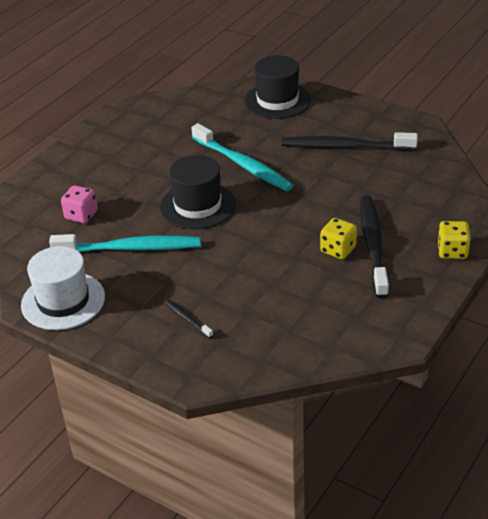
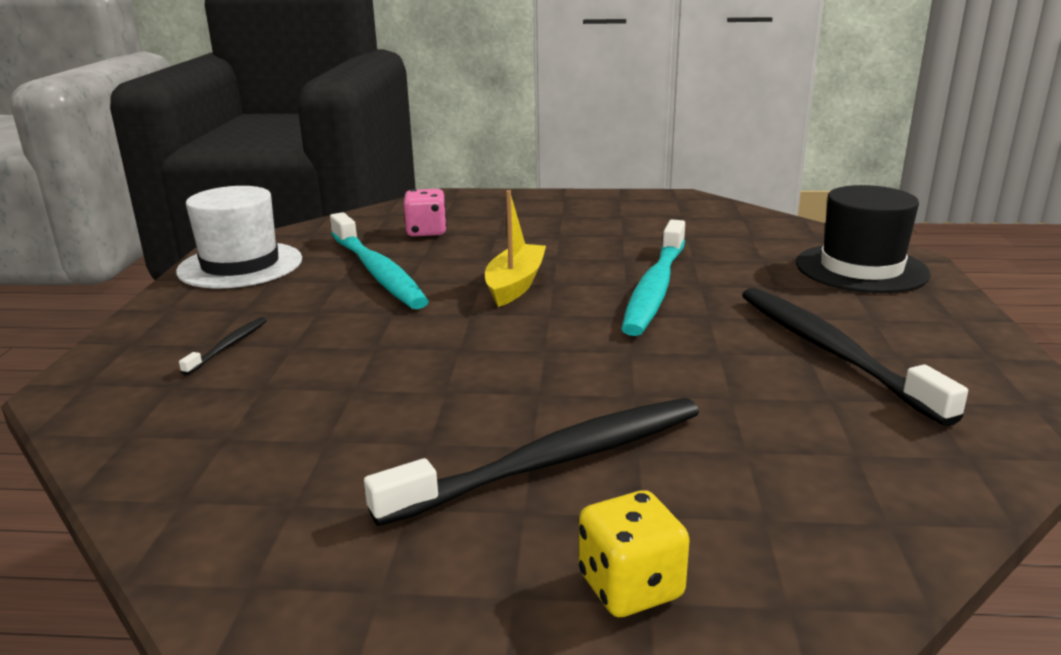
camera: 60 degrees right, 15 degrees down
(197, 205) = (515, 285): black hat -> yellow boat
(338, 250) = (503, 426): yellow dice -> none

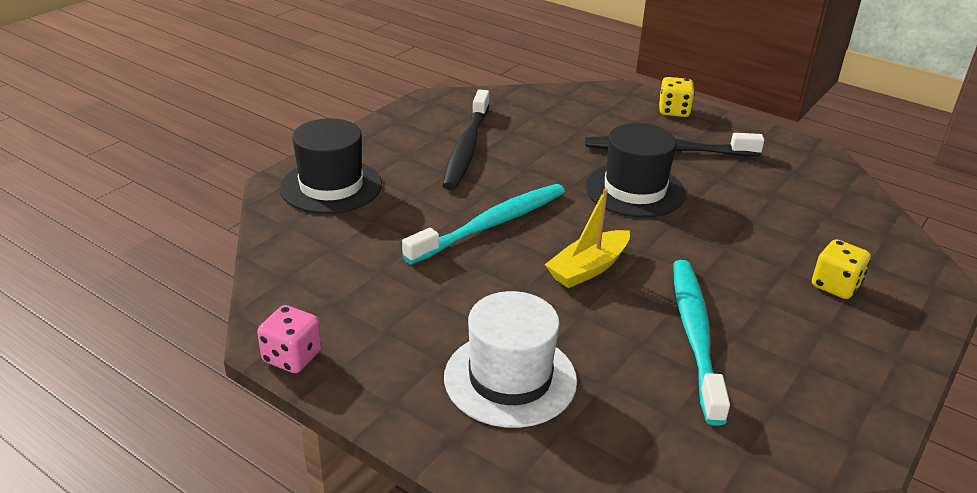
camera: 150 degrees left, 10 degrees up
(228, 346) = (835, 286): black toothbrush -> yellow dice
(240, 265) = (836, 408): white hat -> white hat (510, 378)
(426, 232) = (611, 392): pink dice -> pink dice (292, 357)
(543, 374) = (634, 190): none -> black hat

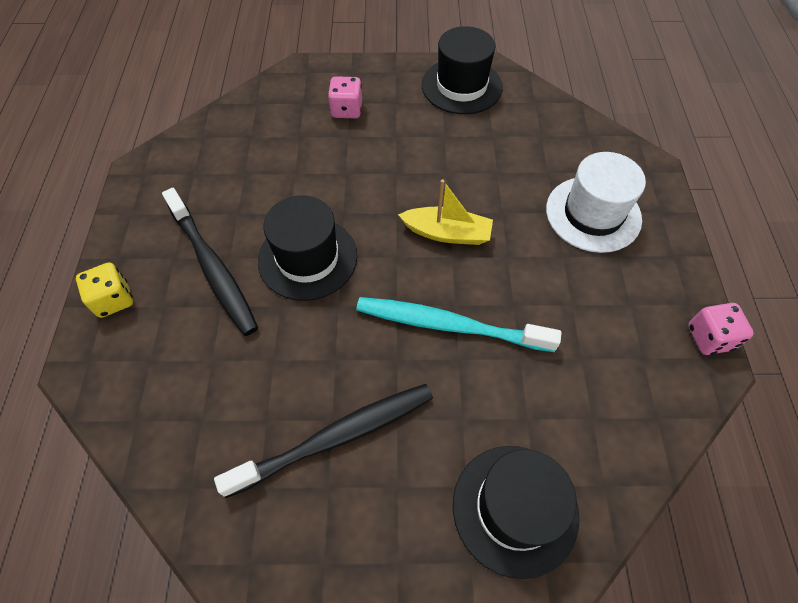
camera: 125 degrees left, 25 degrees up
(695, 336) = (464, 152): turquoise toothbrush -> none
(828, 399) = (461, 86): none -> black hat
(835, 286) = (346, 110): yellow dice -> pink dice

